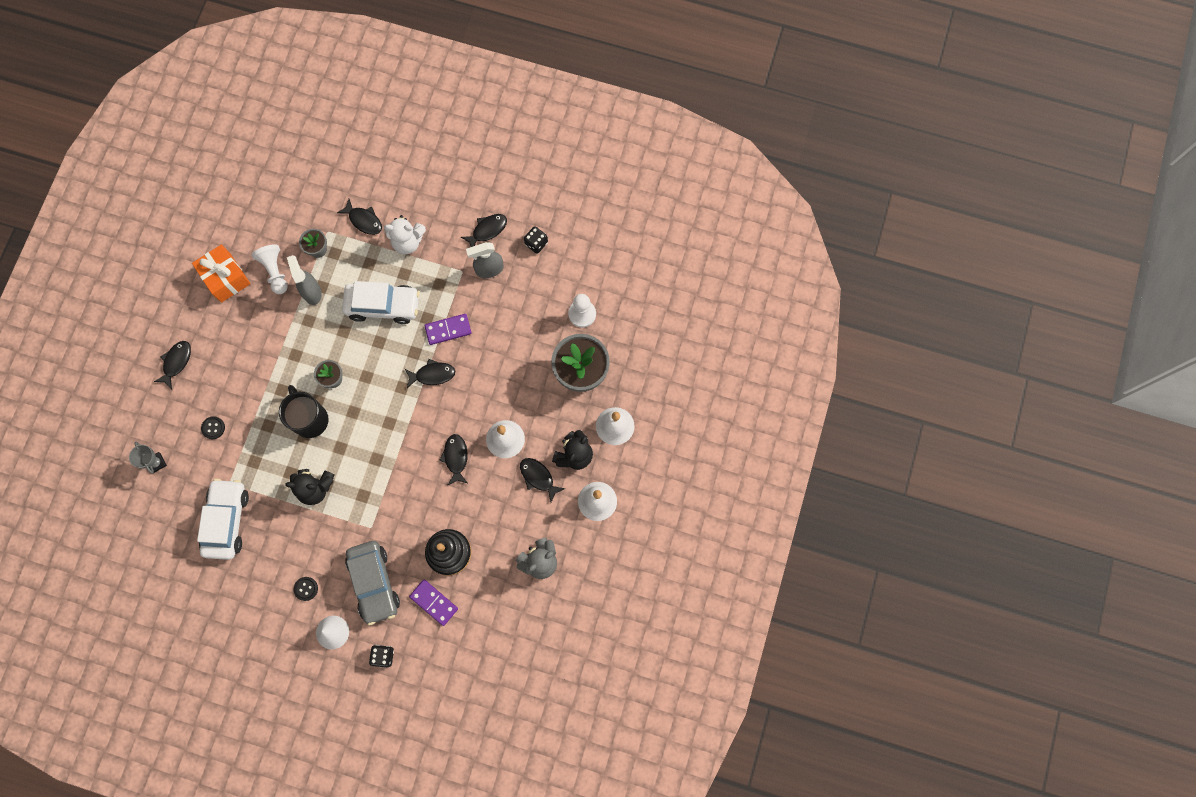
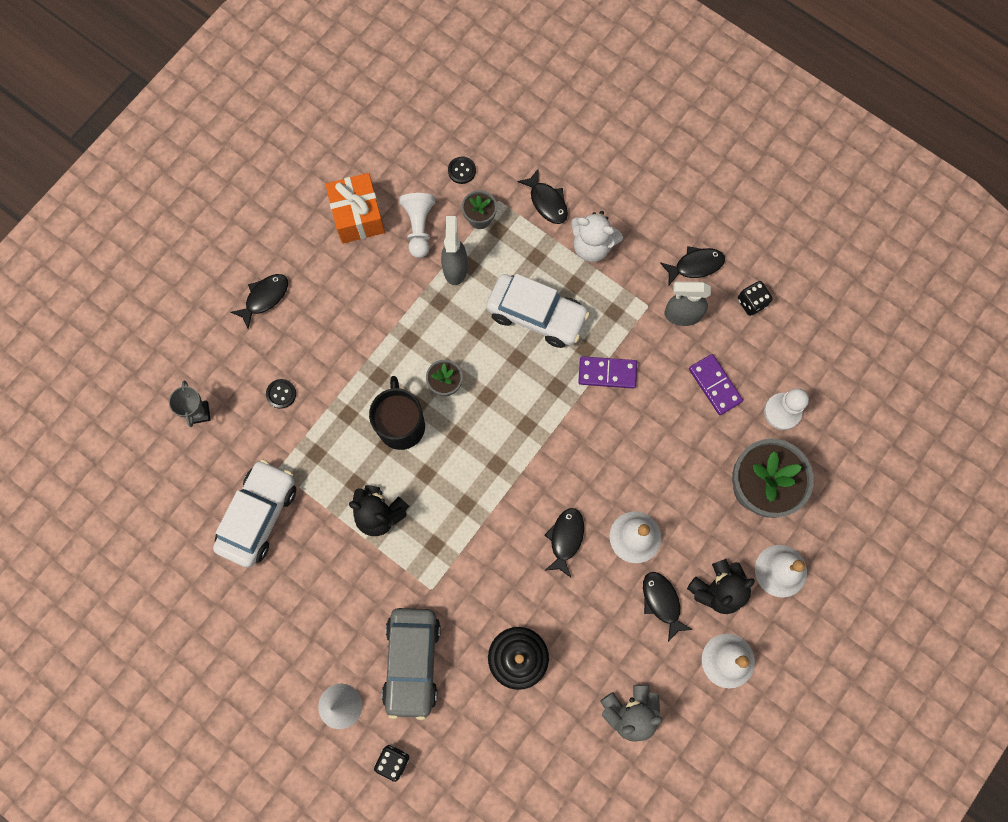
camera: 20 degrees right, 0 degrees up
(306, 588) = (326, 637): black button -> black button (462, 171)
(433, 374) = (570, 422): black fish -> none
(434, 602) = (478, 715): purple domino -> purple domino (714, 385)

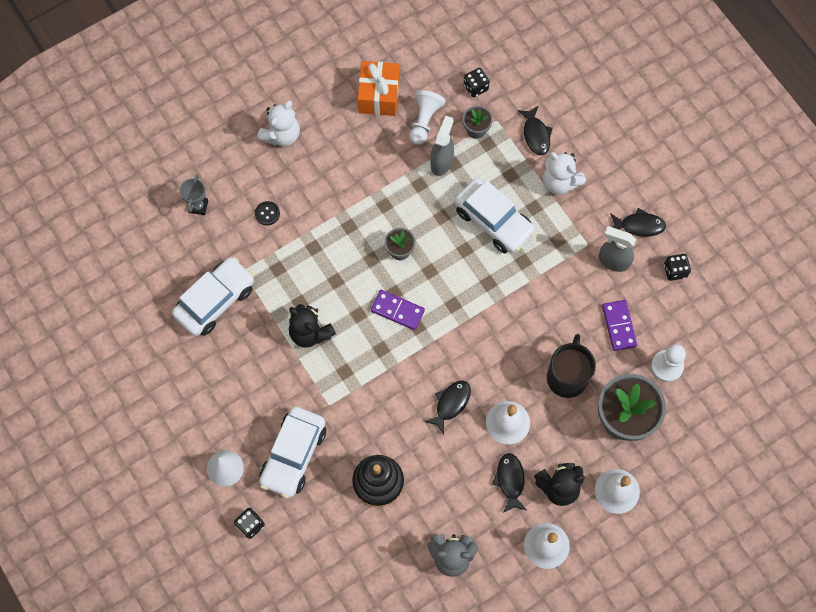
camera: 20 degrees right, 5 degrees down
(265, 298) = (281, 135): black fish -> white teddy bear
(401, 425) = (353, 270): black mug -> black mug (567, 376)
(412, 662) = (293, 455): grey car -> white car
(462, 171) = (476, 87): black button -> black dice
(607, 373) = (534, 286): purple domino -> purple domino (397, 310)

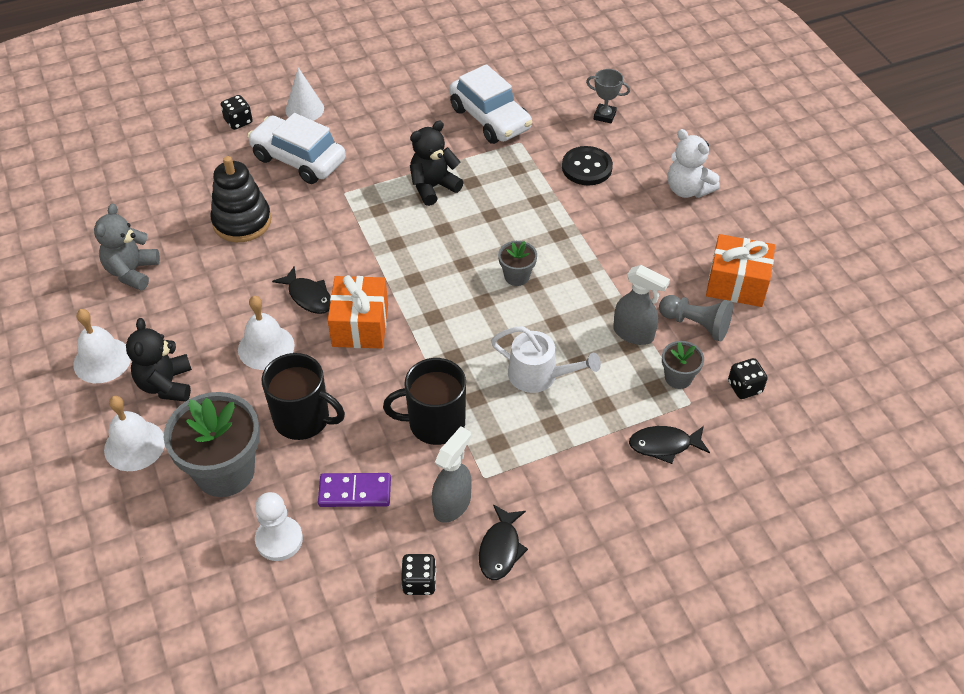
camera: 100 degrees right, 20 degrees down
(267, 213) = (586, 167): black button -> black button, size x1.73
(397, 310) = (439, 264): purple domino -> none
(424, 121) = (696, 324): white pawn -> grey pawn
(472, 357) = (360, 325): none -> orange gift
(493, 221) = (539, 375): white car -> white watering can
(510, 480) = (194, 338): black fish -> none
(550, 285) = (435, 423): none -> black mug
(559, 182) = (586, 461): white teddy bear -> none

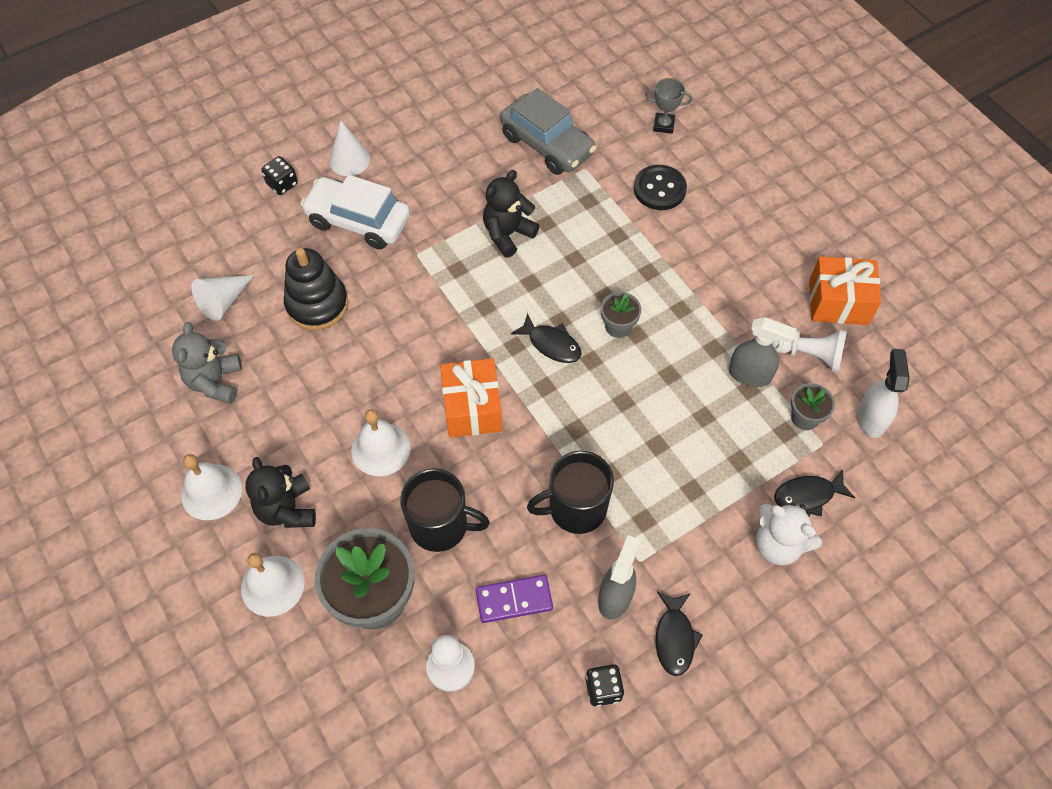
camera: 10 degrees left, 10 degrees up
(159, 208) = (224, 301): none -> white cone
(308, 296) = (410, 383): black fish -> black fish (551, 344)
(490, 119) = (547, 144): white car -> grey car
(539, 375) = (667, 437): white watering can -> none
(687, 189) = (766, 200): white teddy bear -> white teddy bear (778, 544)
(696, 324) = (808, 355): grey pawn -> white pawn
(744, 387) = (871, 418): black dice -> white spray bottle

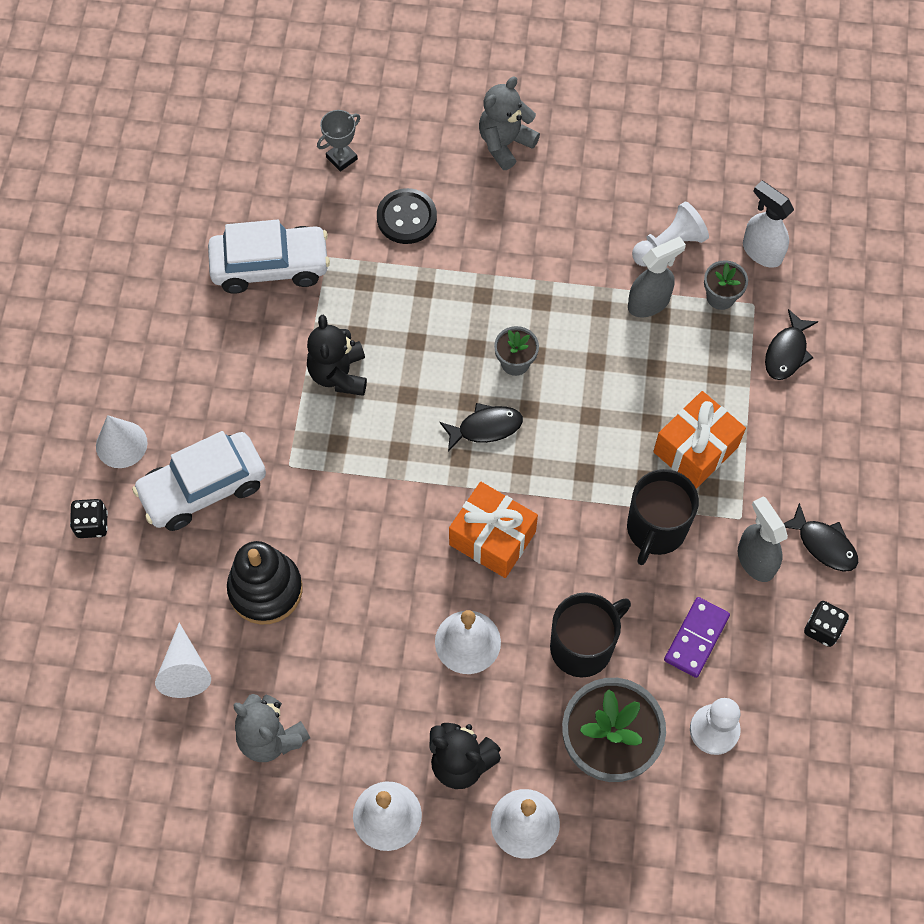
camera: 50 degrees left, 5 degrees up
(547, 144) = (270, 266): grey car -> white car
(776, 202) = (505, 144): none -> grey teddy bear
(778, 544) = (809, 407): white teddy bear -> none
(838, 302) = (641, 183): orange gift -> orange gift (695, 449)

